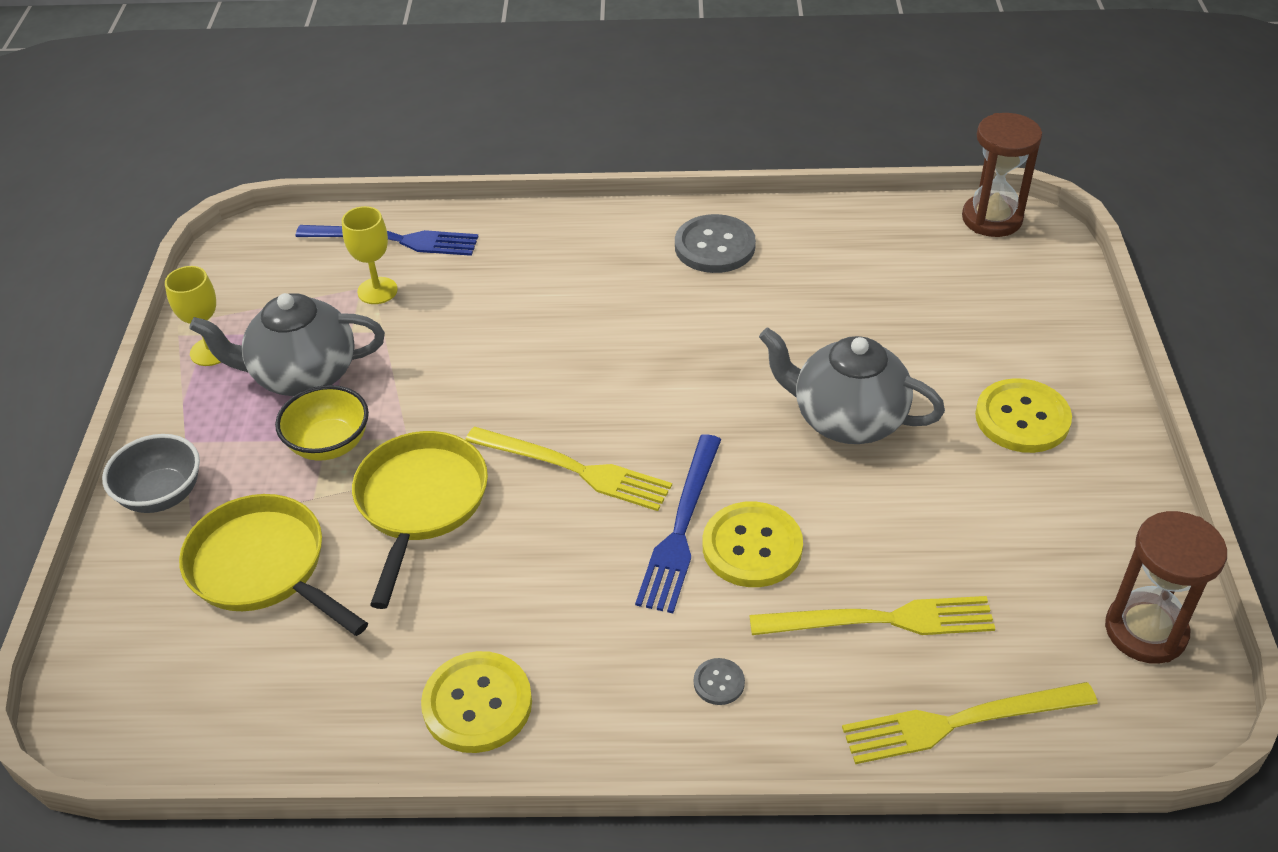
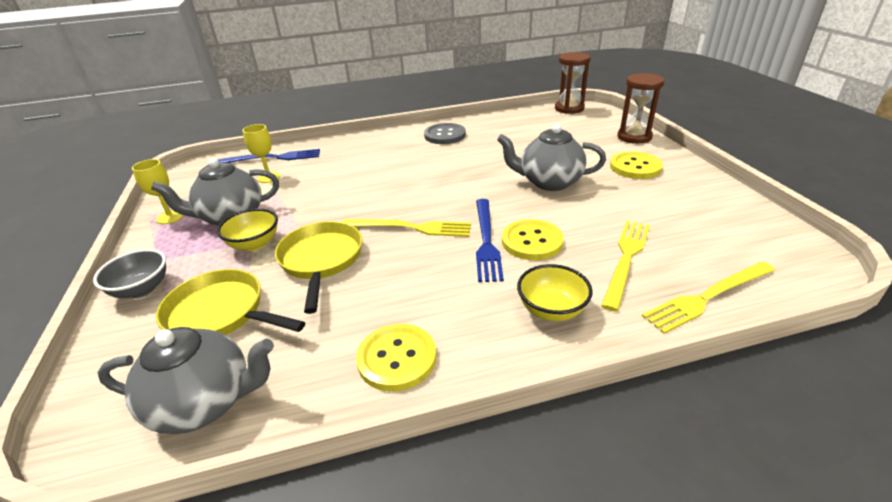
camera: 15 degrees left, 10 degrees down
(228, 704) = (205, 403): none -> grey teapot
(719, 682) = (551, 310): grey button -> yellow bowl
(881, 620) = (626, 259): yellow fork -> yellow fork turned 45 degrees counterclockwise
(1145, 631) = (768, 234): brown hourglass -> brown hourglass (634, 137)

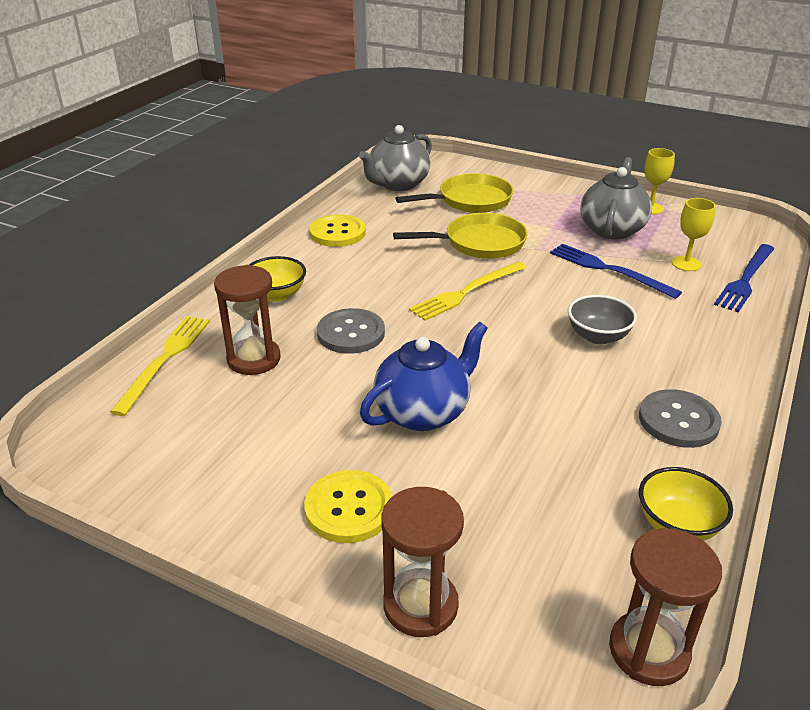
camera: 130 degrees right, 0 degrees up
(142, 289) = (541, 185): grey bowl -> grey bowl (598, 336)
(254, 244) = (546, 227): yellow bowl -> yellow bowl (677, 525)
(321, 260) = (479, 243): yellow pan -> yellow pan turned 45 degrees counterclockwise
(486, 241) = (388, 314): blue fork -> blue fork (608, 270)
(532, 241) = (351, 333): yellow button -> grey button
(549, 182) = (423, 412): grey teapot -> blue teapot
(626, 259) = (254, 359): yellow fork -> brown hourglass

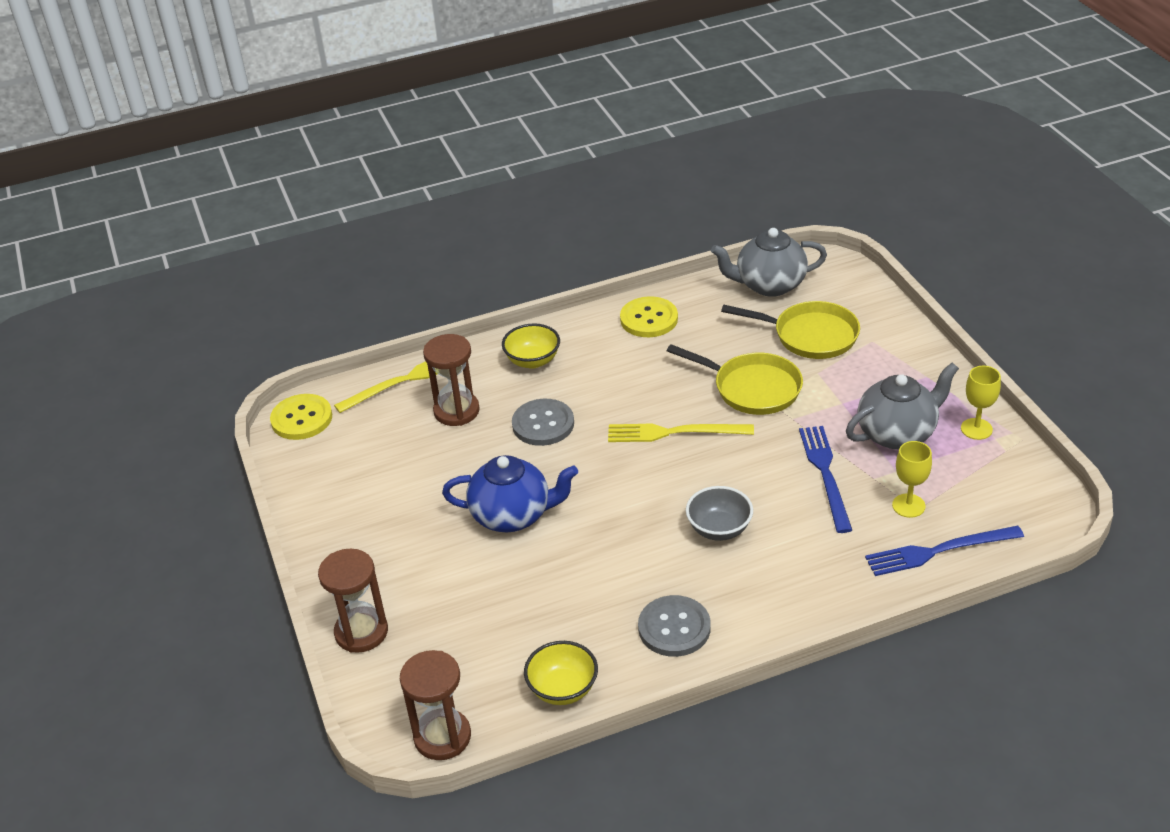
camera: 45 degrees right, 5 degrees up
(349, 508) = (391, 553): yellow button -> yellow button (301, 419)

